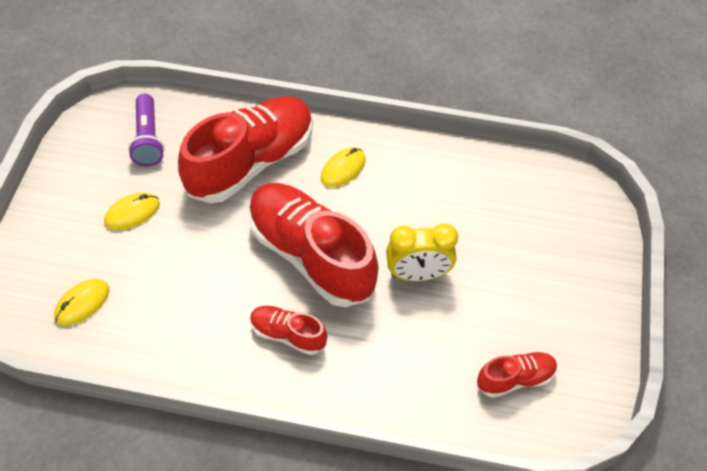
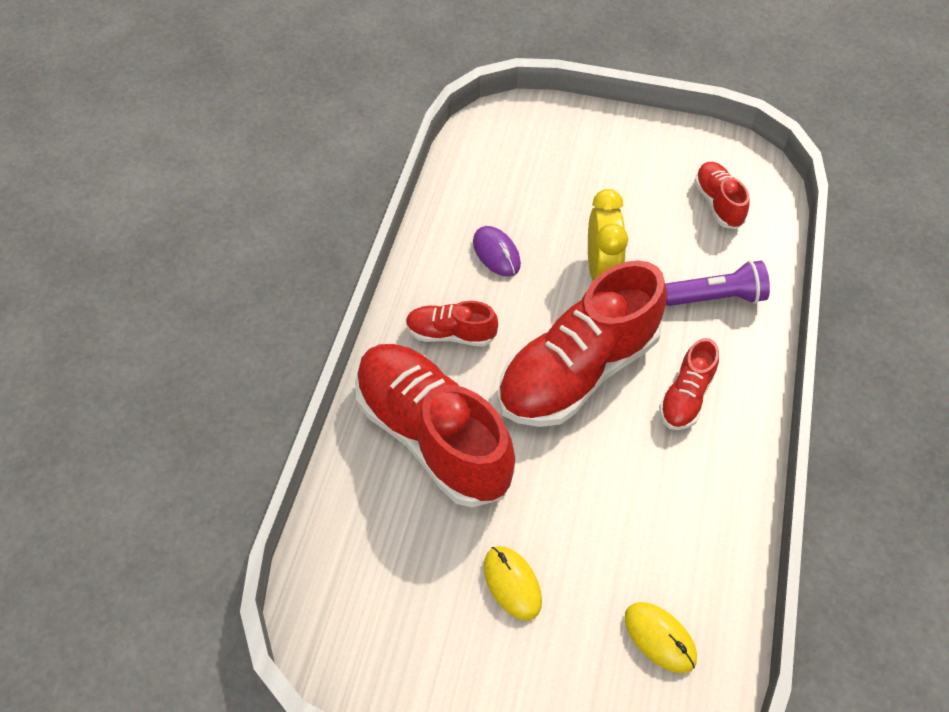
camera: 85 degrees left, 0 degrees up
(148, 139) = (380, 571): purple flashlight -> purple flashlight (716, 297)
(343, 169) = (451, 334): yellow mouse -> red shoe
(428, 197) = (496, 253): none -> purple mouse

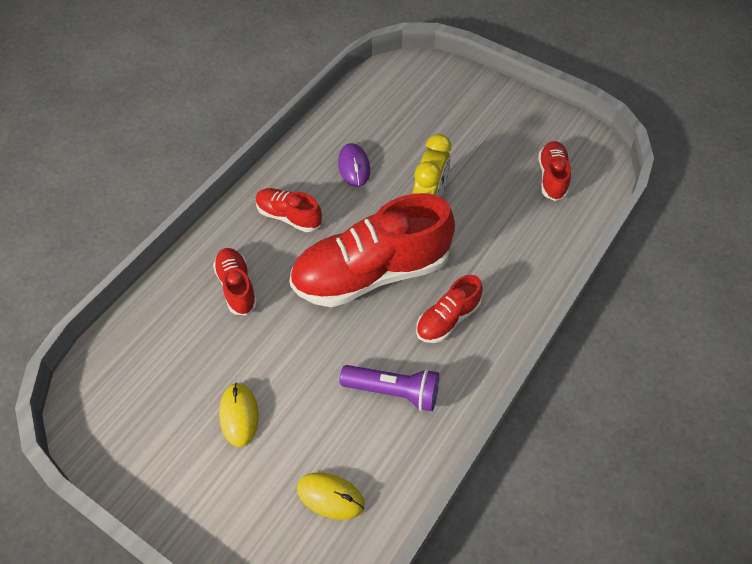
camera: 20 degrees right, 0 degrees up
(433, 436) = (237, 287): red shoe -> red shoe, size x0.48
(659, 638) = (330, 496): yellow mouse -> yellow mouse turned 45 degrees counterclockwise
(716, 297) = (512, 250): purple flashlight -> purple flashlight (394, 391)

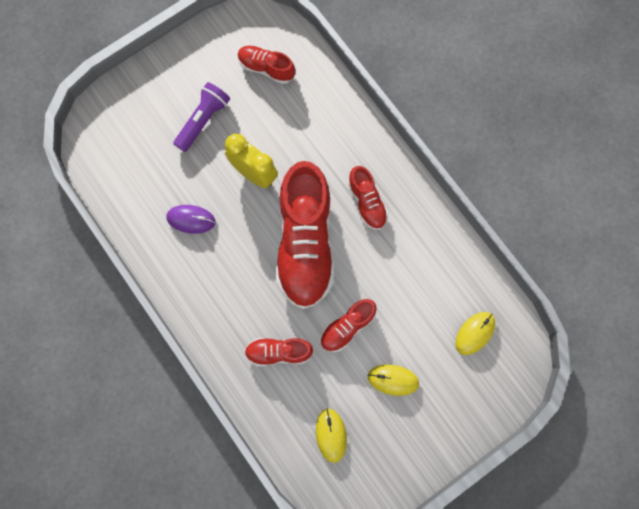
camera: 70 degrees left, 20 degrees up
(154, 368) = (331, 435): none -> yellow mouse
(289, 216) = (223, 290): red shoe -> red shoe (347, 327)
(394, 391) = (412, 263): purple flashlight -> purple flashlight (203, 120)

